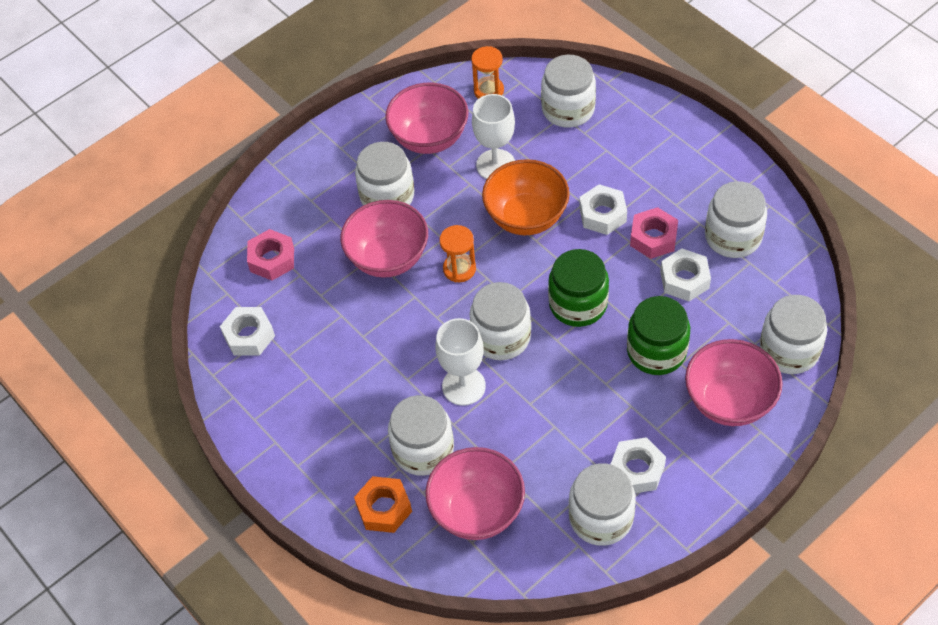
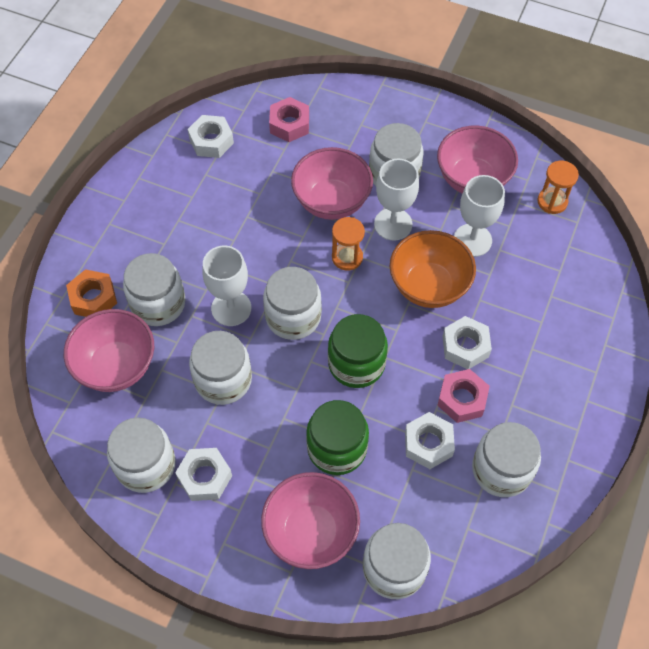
camera: 60 degrees right, 5 degrees up
(443, 218) = (393, 224): none -> white goblet
(568, 109) = (570, 272): white jar -> white jar (223, 380)

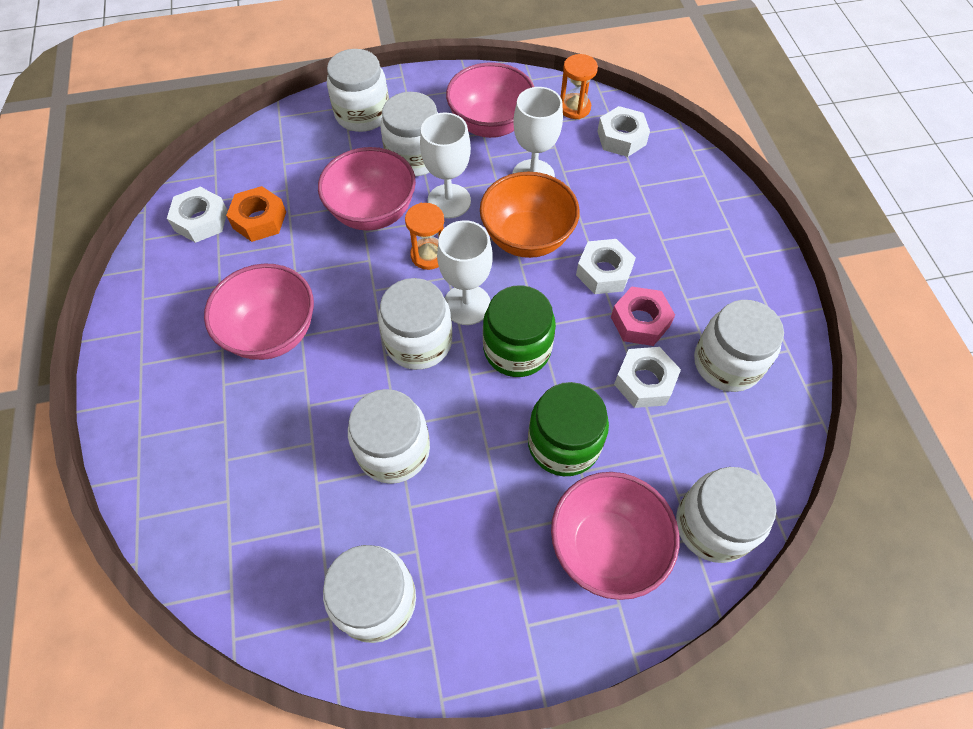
camera: 35 degrees left, 0 degrees up
(93, 298) = (178, 455): orange nut -> orange nut (259, 220)
(116, 366) = (260, 512): pink bowl -> pink bowl (272, 333)
(158, 303) = (261, 415): white jar -> white jar (362, 114)
(205, 477) = (452, 567): white nut -> white nut (621, 138)
(231, 308) = (347, 372): white goblet -> white goblet (467, 304)
(289, 124) = (274, 164): pink nut -> none

